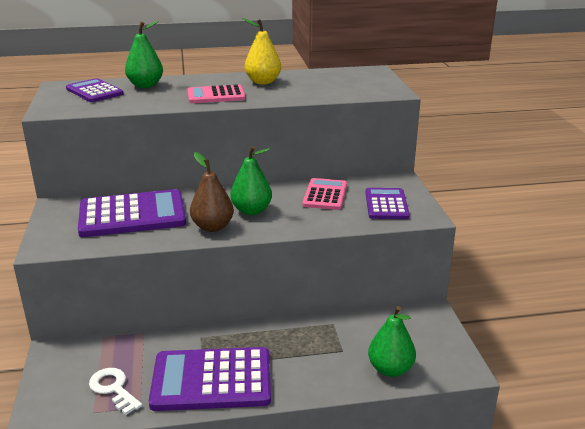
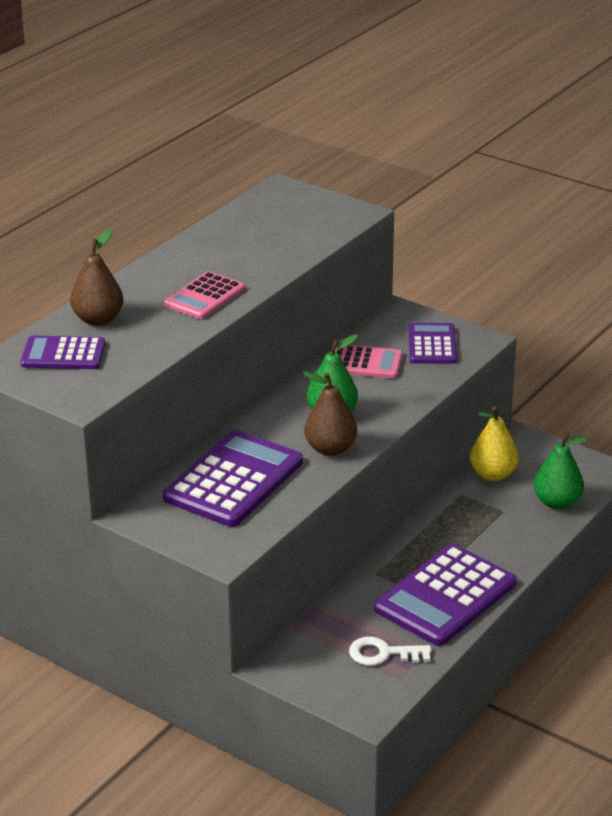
camera: 45 degrees left, 5 degrees up
(145, 85) = (98, 319): green pear -> brown pear
(263, 82) = (210, 256): yellow pear -> yellow pear (493, 474)
(325, 195) = (364, 363): pink calculator -> pink calculator turned 135 degrees clockwise
(386, 204) = (432, 345): purple calculator -> purple calculator turned 45 degrees clockwise

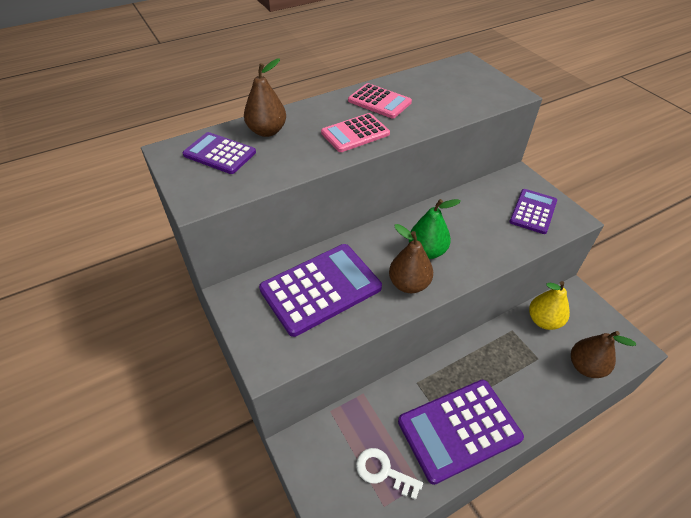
camera: 25 degrees right, 15 degrees up
(364, 363) = (474, 212): pink calculator -> pink calculator (379, 101)
(557, 502) = (585, 366): green pear -> brown pear

